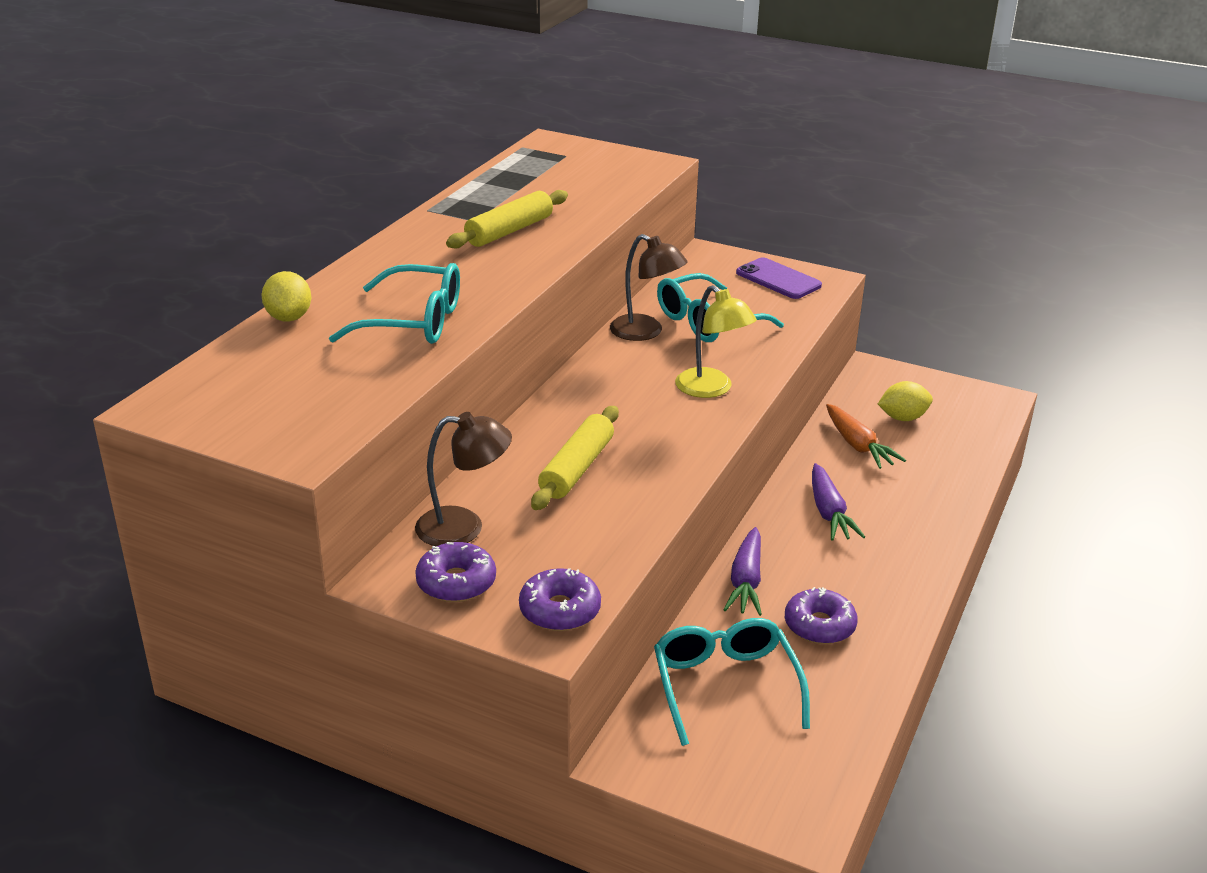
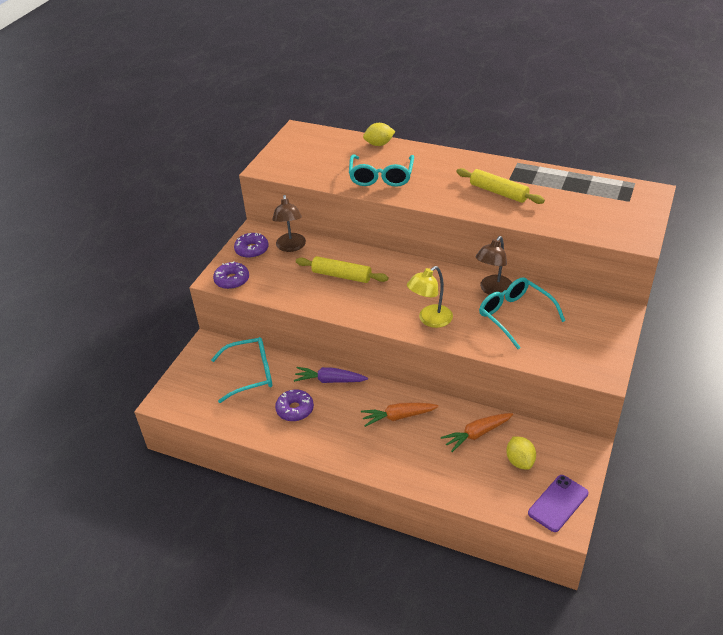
camera: 90 degrees right, 10 degrees up
(778, 279) = (593, 348): purple phone -> purple phone (558, 503)
(828, 512) = (398, 417): purple carrot -> orange carrot

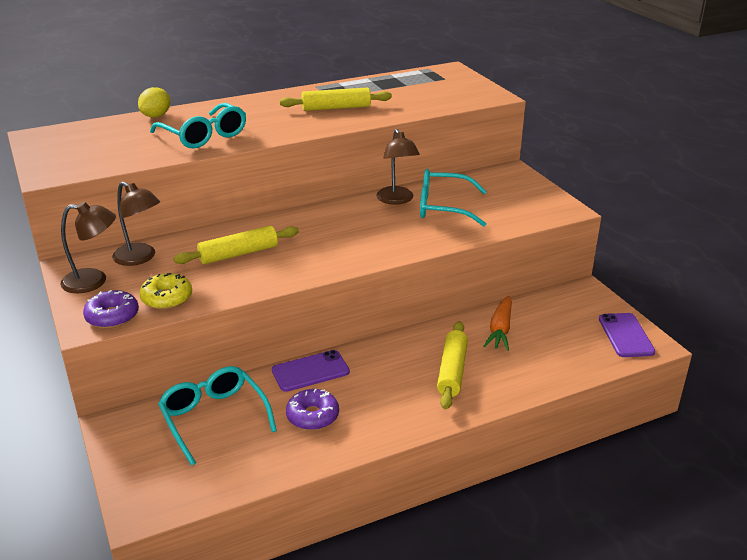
camera: 50 degrees left, 10 degrees down
(251, 374) = (214, 418): turquoise glasses -> turquoise glasses turned 60 degrees counterclockwise
(252, 250) = (94, 281): purple donut -> brown lamp
(269, 284) = (167, 298): none -> yellow donut
(330, 380) = (310, 371): purple carrot -> purple phone
(398, 417) = (419, 358): orange carrot -> none
(405, 439) = (452, 371): none -> yellow rolling pin
(430, 320) = (381, 243): yellow lamp -> none
(520, 461) = (558, 327): yellow lemon -> none

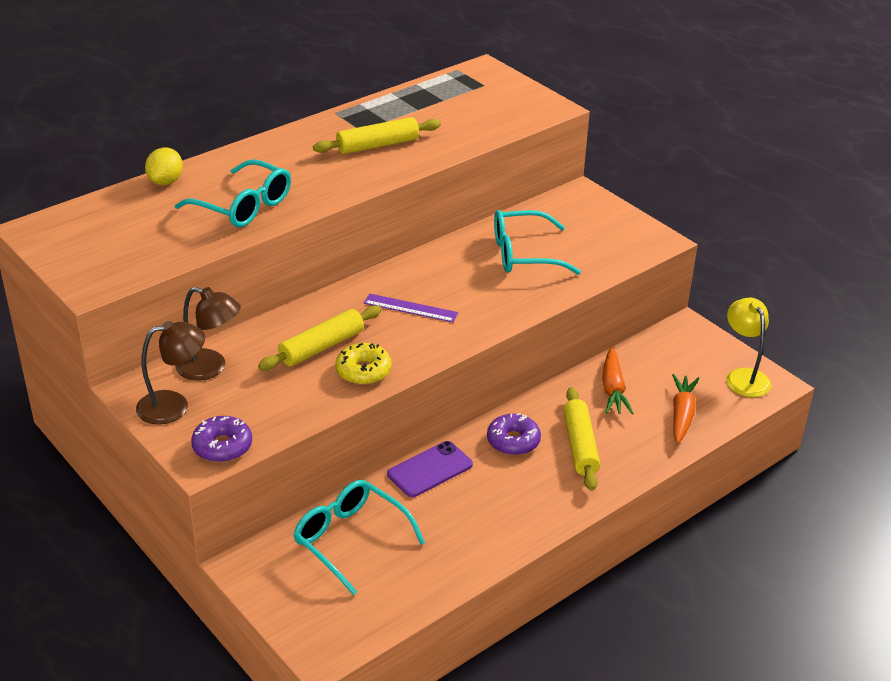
camera: 15 degrees left, 5 degrees up
(167, 298) = (271, 415): yellow donut -> yellow donut (363, 371)
(312, 416) = (455, 520): purple donut -> purple donut (513, 441)
(328, 235) = (410, 308): none -> purple ruler
(397, 200) = (468, 250): brown lamp -> none
(556, 359) = (682, 414): none -> orange carrot
(626, 335) = (744, 376): purple phone -> yellow lamp

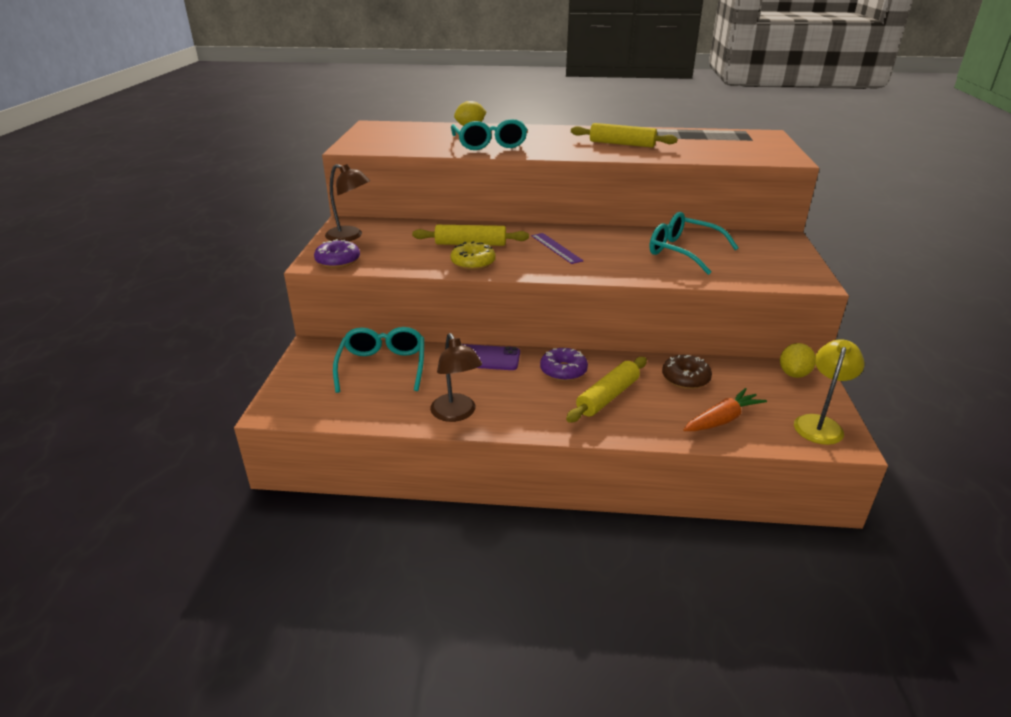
camera: 45 degrees right, 5 degrees down
(210, 368) = (397, 230): brown lamp -> brown lamp (456, 414)
(613, 389) = (685, 378): orange carrot -> brown donut
(680, 336) = (793, 374): none -> yellow lemon

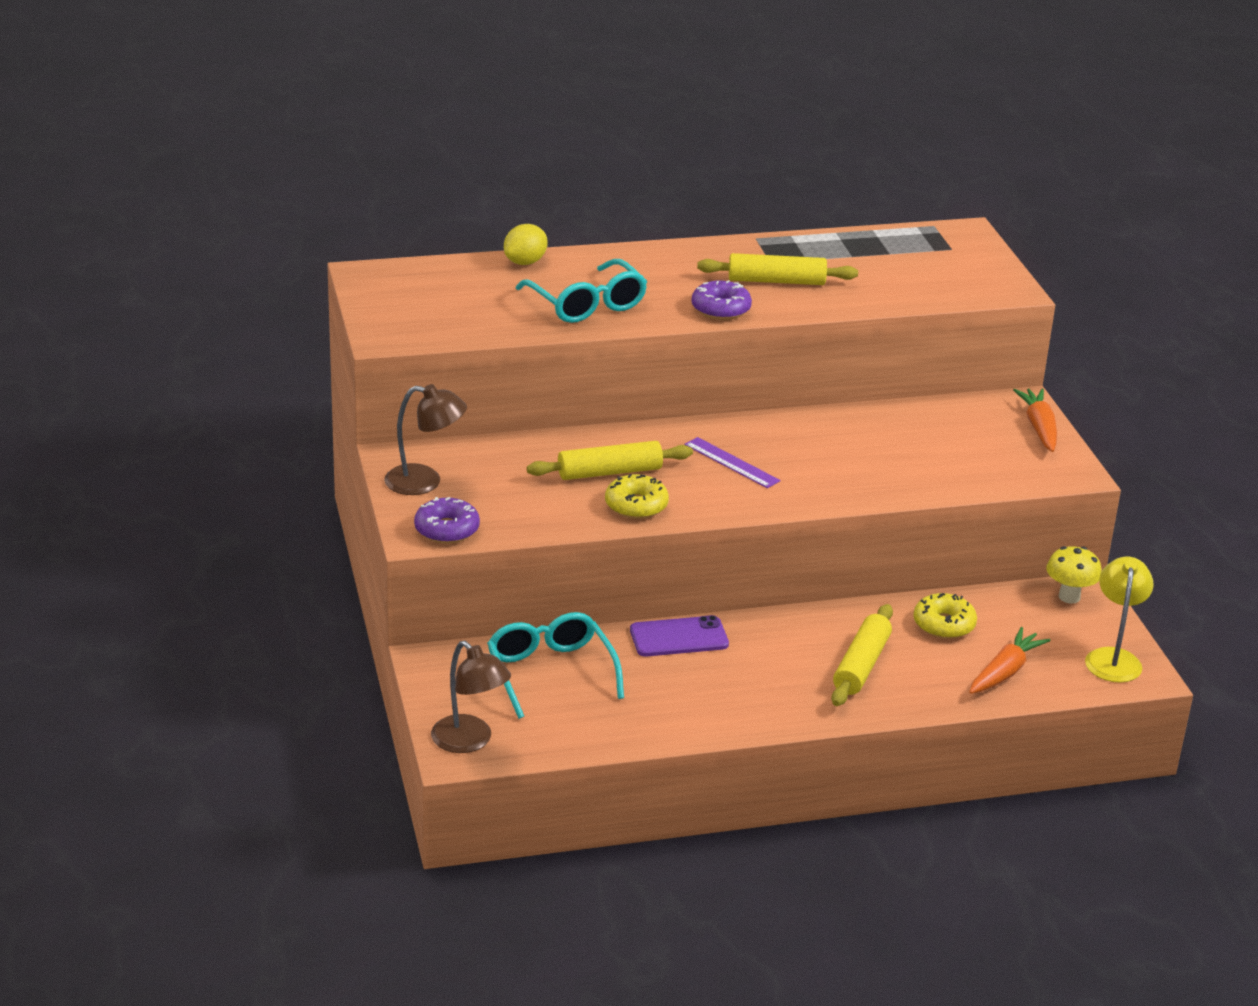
camera: 20 degrees left, 0 degrees up
(456, 414) = (691, 719): brown lamp -> brown lamp (470, 741)
(563, 371) = (789, 639): purple donut -> purple donut (720, 309)
(683, 251) = (901, 445): turquoise glasses -> none
(685, 378) = (944, 625): brown donut -> yellow donut
(792, 253) = (1039, 428): none -> orange carrot
(793, 374) = (1069, 597): yellow lemon -> yellow mushroom

